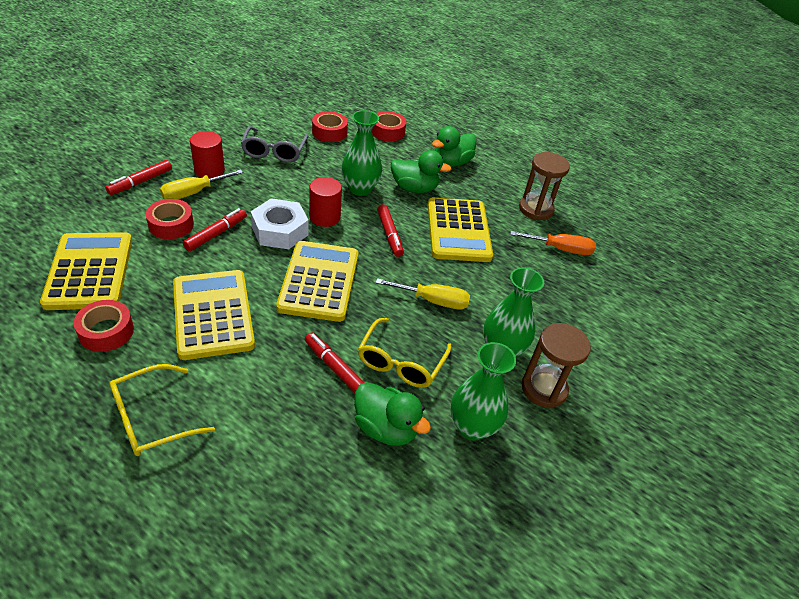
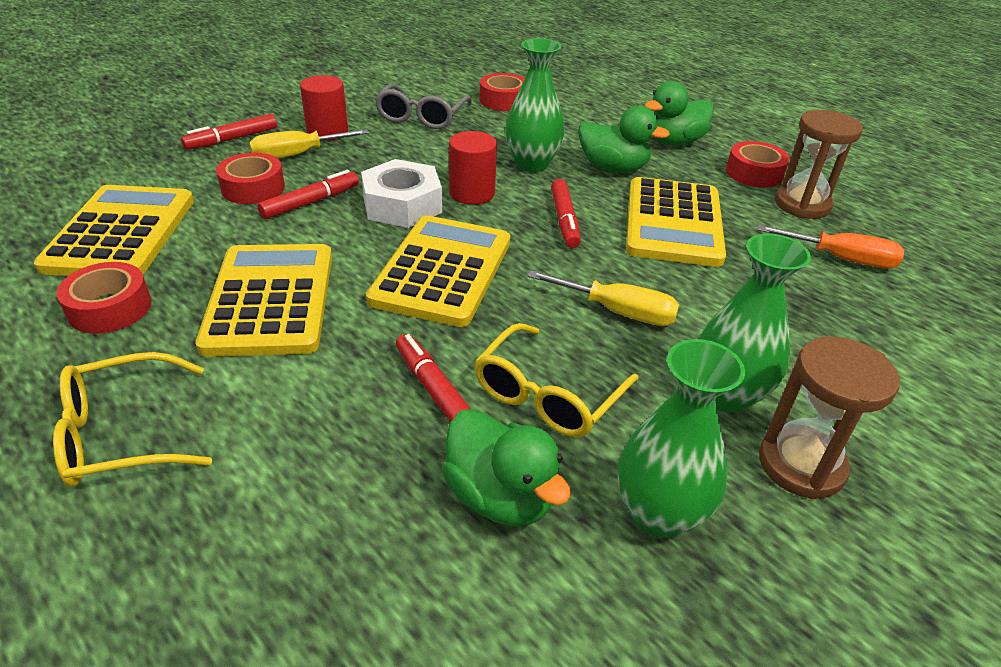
camera: 15 degrees right, 5 degrees down
(387, 131) = (586, 103): red tape -> red tape (754, 173)

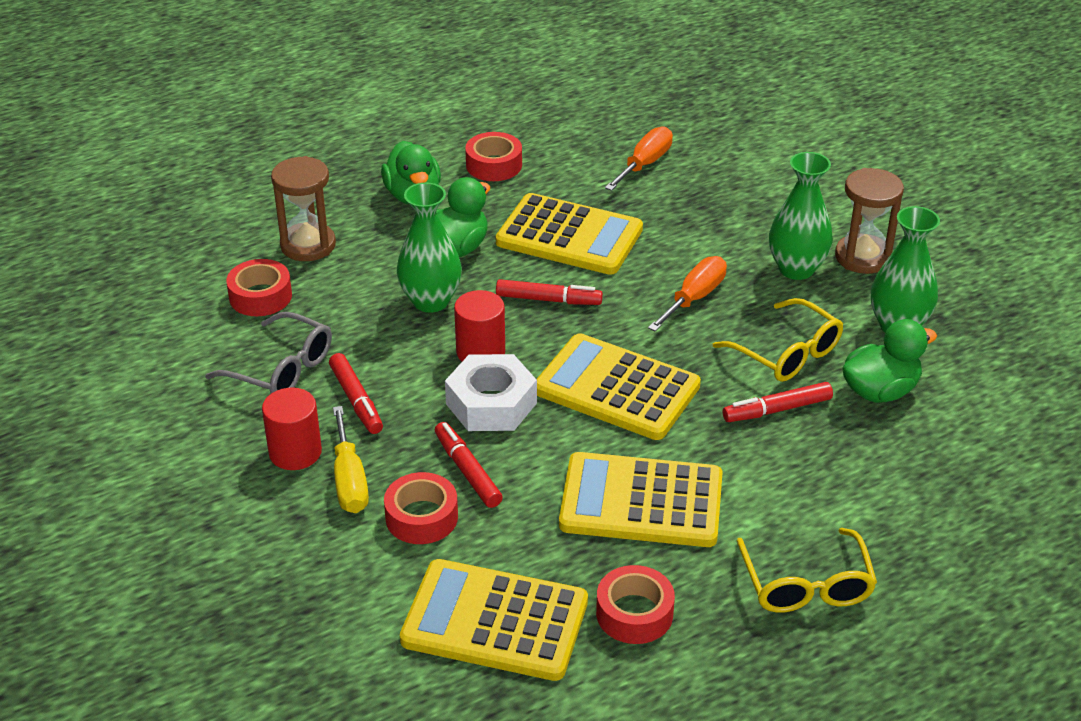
camera: 75 degrees left, 0 degrees up
(232, 139) = (285, 539): red marker -> red marker (356, 400)
(618, 312) = (694, 298): yellow screwdriver -> orange screwdriver
(802, 204) = (557, 156): brown hourglass -> brown hourglass (308, 245)

